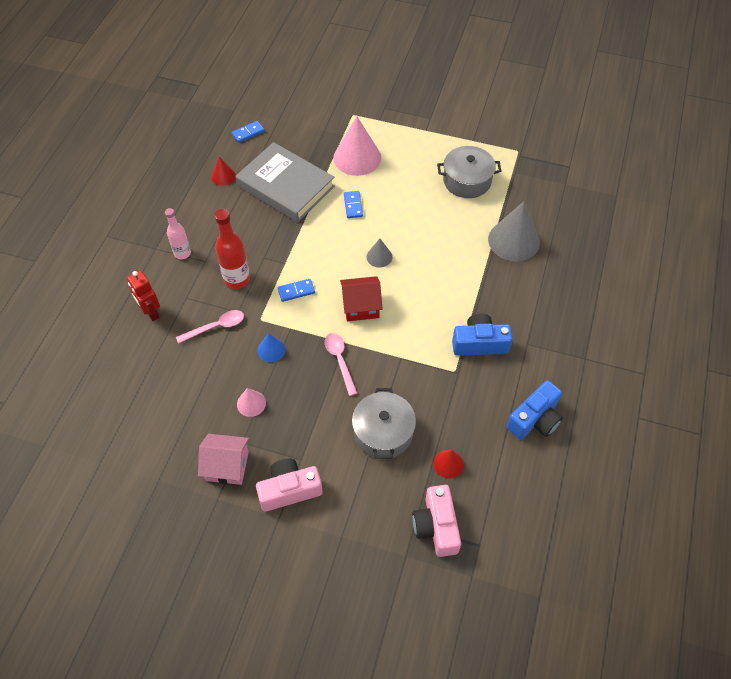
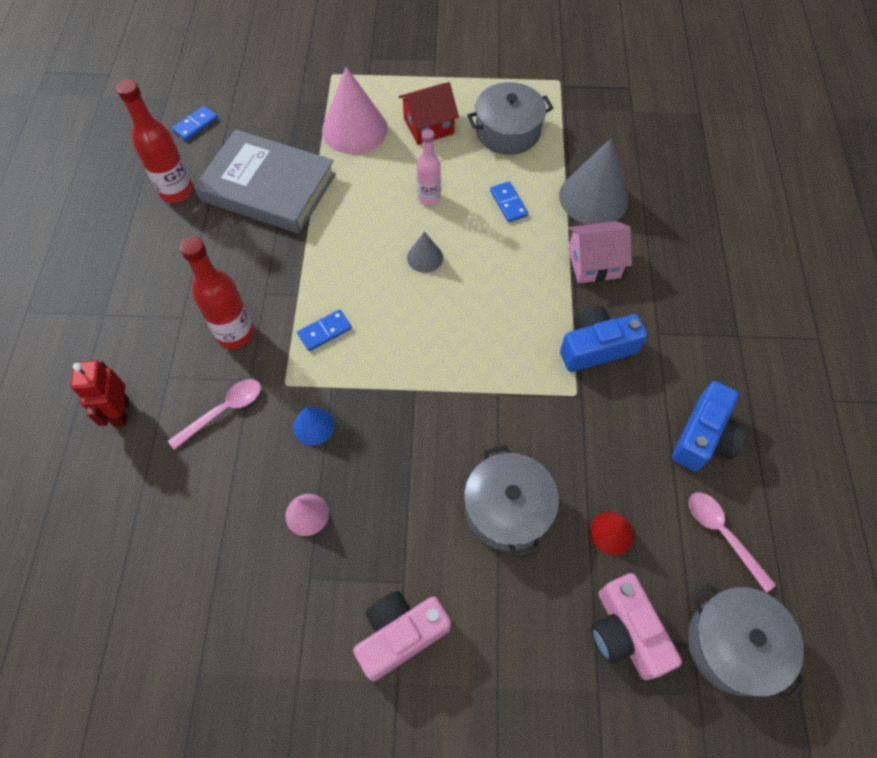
camera: 15 degrees left, 5 degrees up
(151, 312) = (121, 412): red robot -> red robot turned 45 degrees clockwise
(182, 253) = (146, 313): pink bottle -> pink bottle (429, 197)
(223, 176) = (176, 191): red cone -> red bottle
(227, 466) = (297, 622): pink house -> pink house (594, 263)
(340, 360) = (415, 418): pink spoon -> pink spoon (722, 534)
(353, 205) = (368, 195): blue domino -> blue domino (508, 203)
(361, 306) = (421, 333): red house -> red house (428, 126)
(506, 552) = (733, 645): none -> grey pot

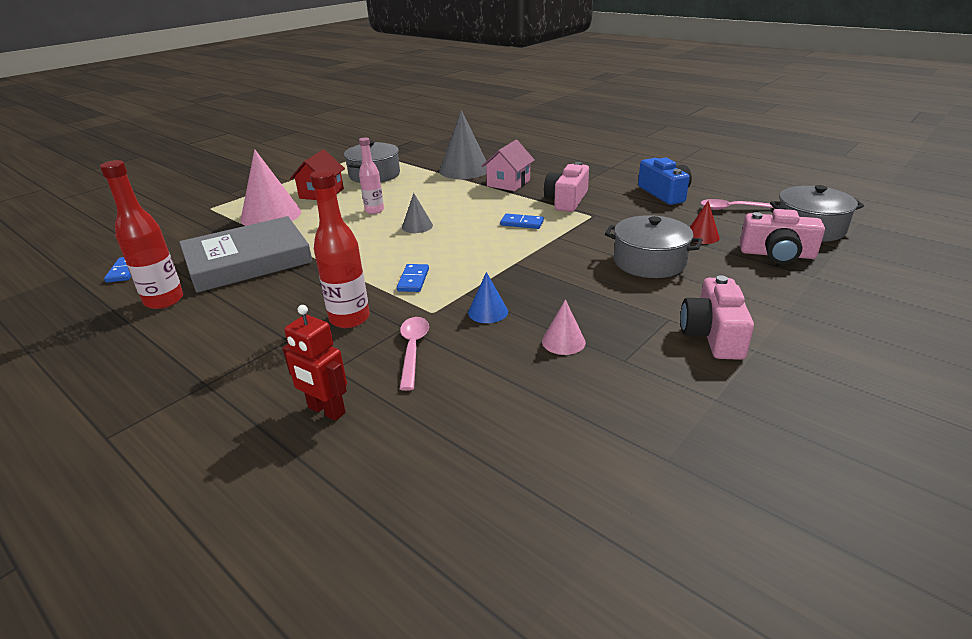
camera: 50 degrees left, 30 degrees down
(508, 203) = (425, 190): blue domino -> blue domino (522, 223)
(596, 347) = (567, 200): blue camera -> pink camera

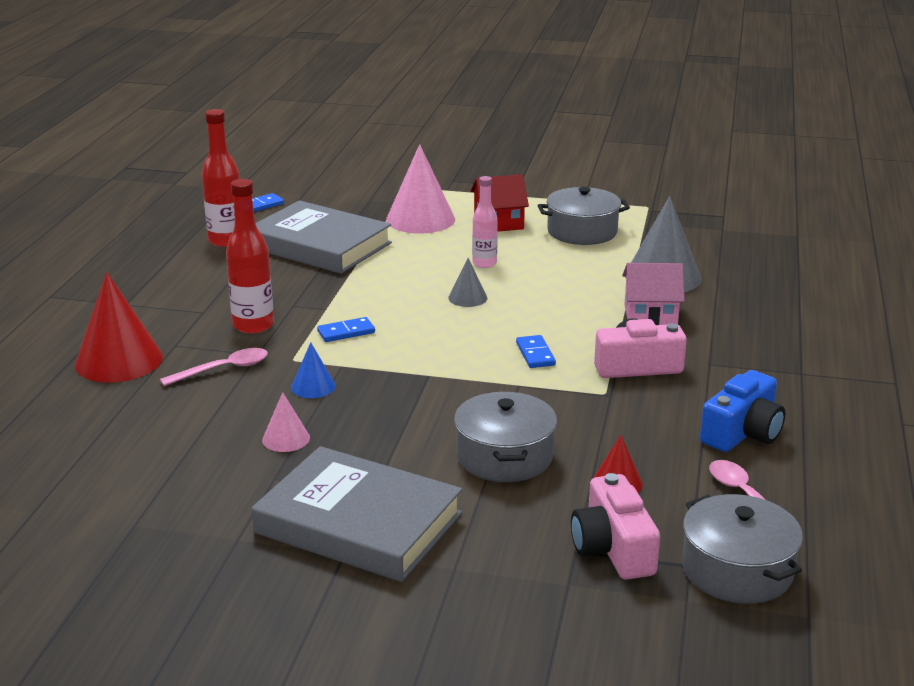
camera: 60 degrees right, 5 degrees down
(326, 410) = (119, 360): red robot -> red cone
(713, 335) = (358, 523): pink camera -> grey book

